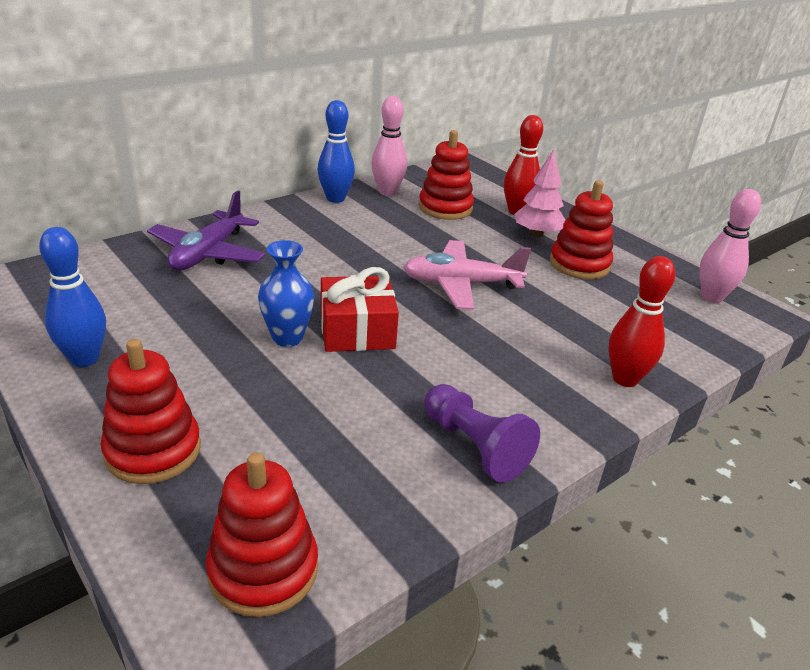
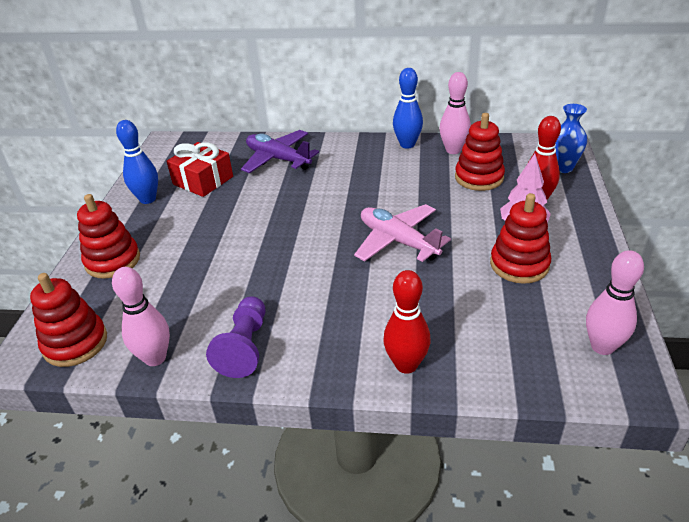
camera: 50 degrees right, 5 degrees up
(208, 253) = (278, 159): purple plane -> purple plane turned 60 degrees clockwise
(287, 338) = (245, 230): blue vase -> blue vase (563, 168)
(357, 331) = (287, 243): red gift -> red gift (203, 180)
(398, 516) = (155, 358): none -> pink bowling pin

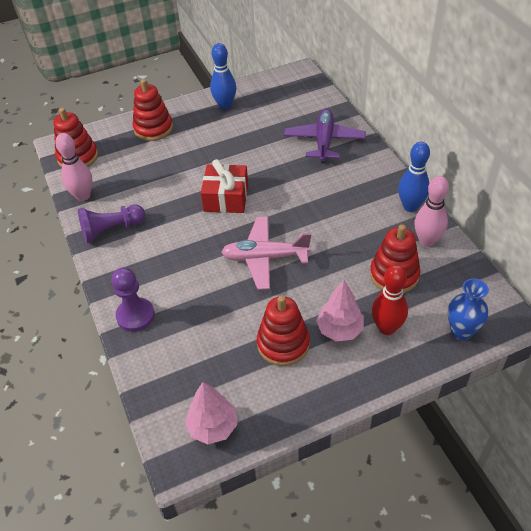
camera: 60 degrees right, 10 degrees up
(203, 180) = (266, 118): red gift -> red gift (226, 198)
(398, 241) = (265, 258): pink plane -> pink plane turned 105 degrees counterclockwise
(406, 365) = (135, 316): red bowling pin -> purple pawn
(602, 346) = (213, 426): pink bowling pin -> pink tree

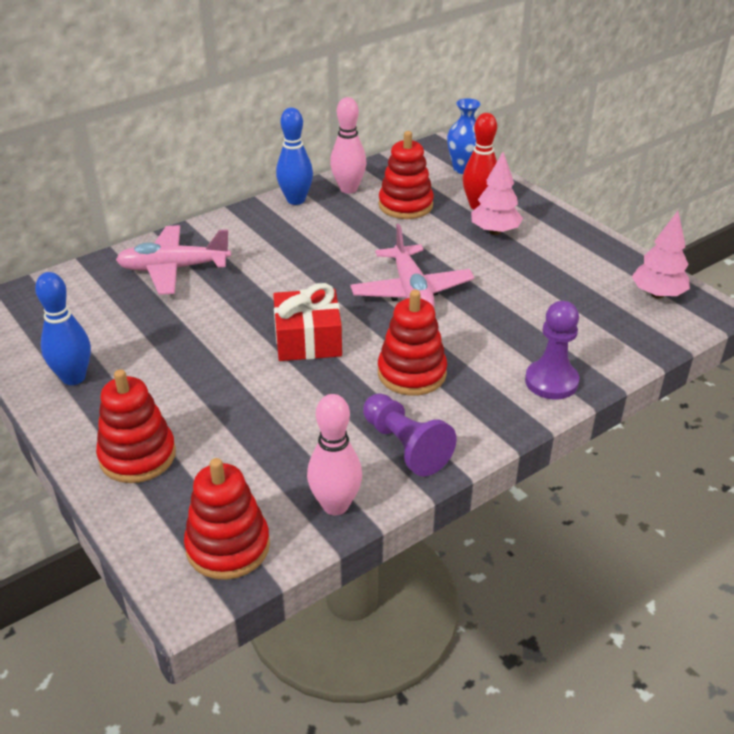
camera: 105 degrees left, 10 degrees down
(283, 344) = (531, 264): red stacking toy -> red stacking toy (411, 373)
(324, 141) = (173, 269): purple plane -> pink plane

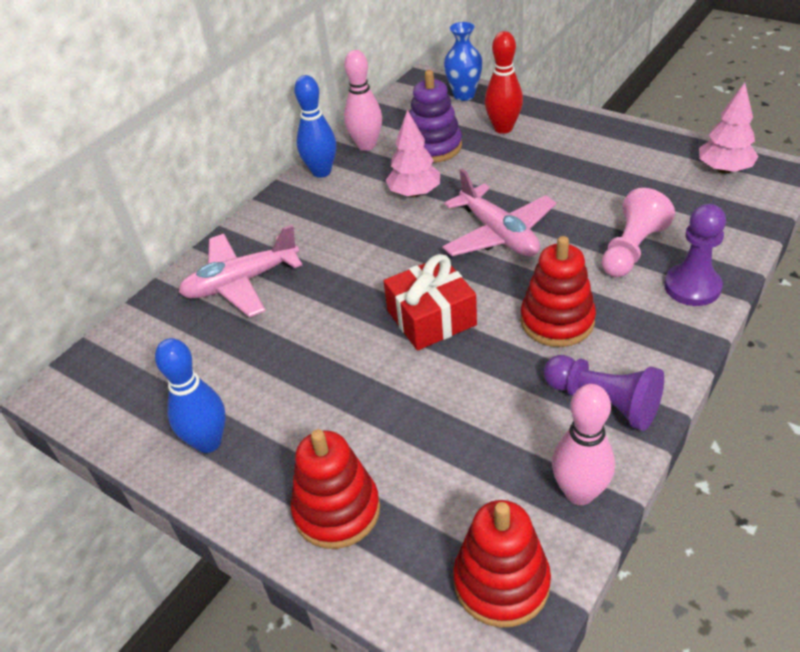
camera: 15 degrees left, 5 degrees up
(405, 205) = (433, 147): red stacking toy -> purple stacking toy
(495, 231) = (536, 150): pink tree -> pink tree (414, 193)
(520, 336) = (632, 249): none -> pink pawn

